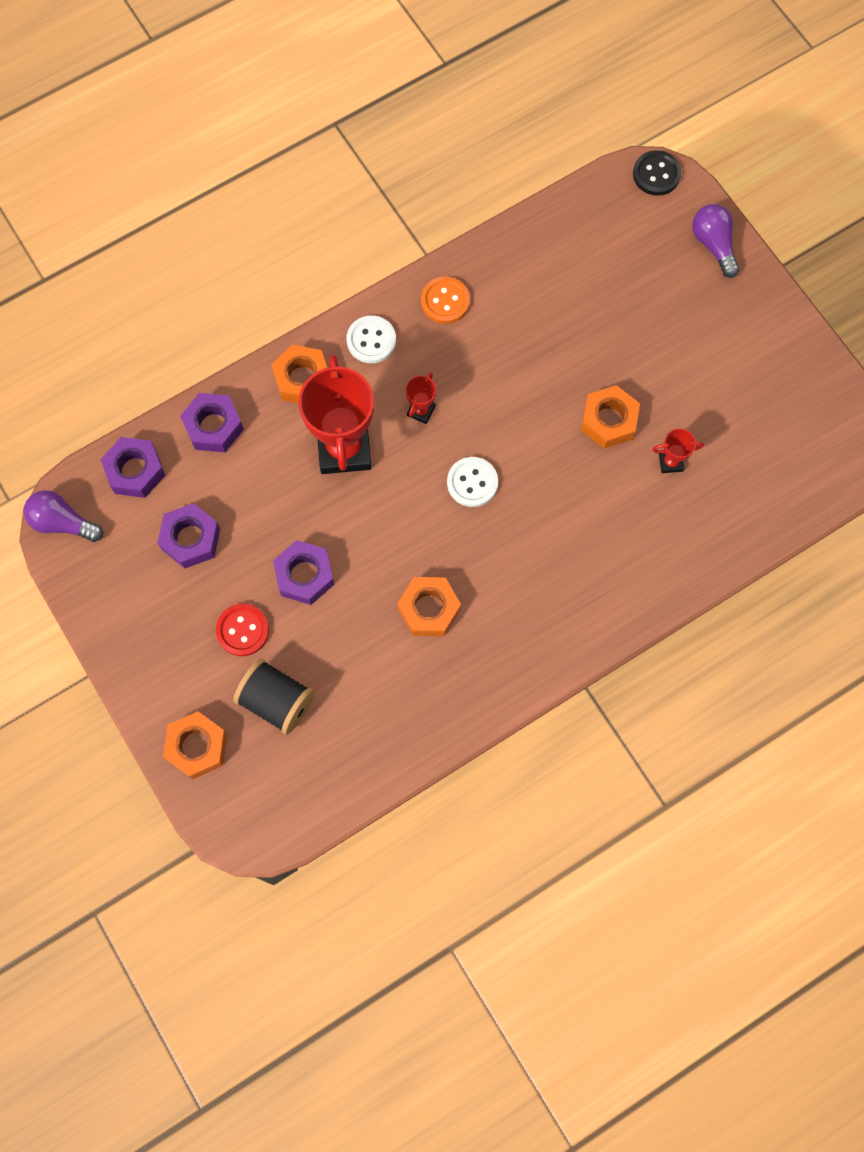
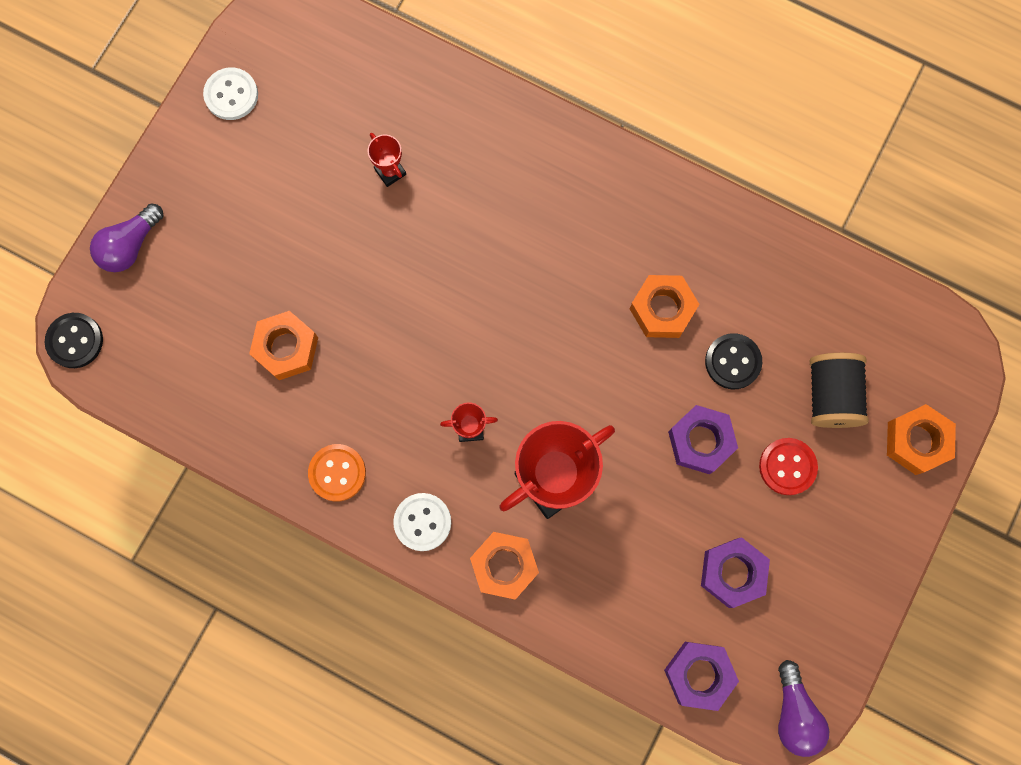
camera: 120 degrees left, 5 degrees up
(214, 426) = (606, 624): purple nut -> none
(352, 639) = (733, 362): none -> black button
(472, 482) = (516, 339): white button -> white button (231, 95)
(608, 421) = (379, 248): orange nut -> orange nut (286, 348)

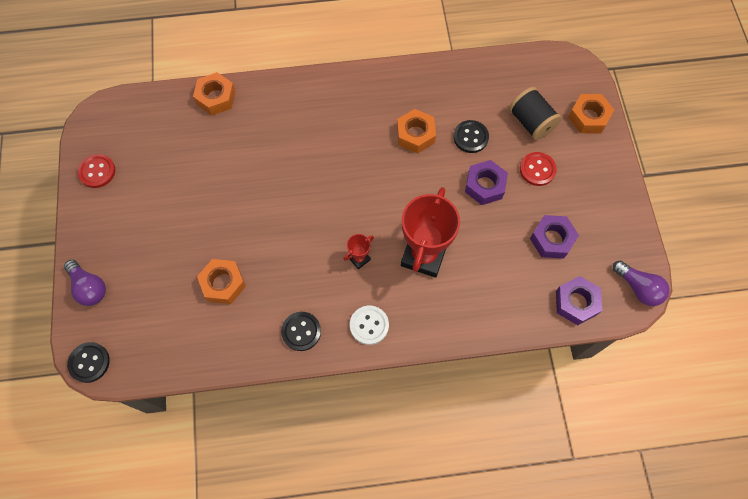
camera: 35 degrees left, 10 degrees down
(130, 245) = (89, 287): purple light bulb -> purple light bulb turned 45 degrees counterclockwise
(231, 95) = (97, 171): white button -> red button
(337, 473) = (301, 331): orange button -> black button
(390, 172) = (218, 156): red trophy -> none
(504, 566) = (431, 318): orange nut -> orange nut (216, 98)

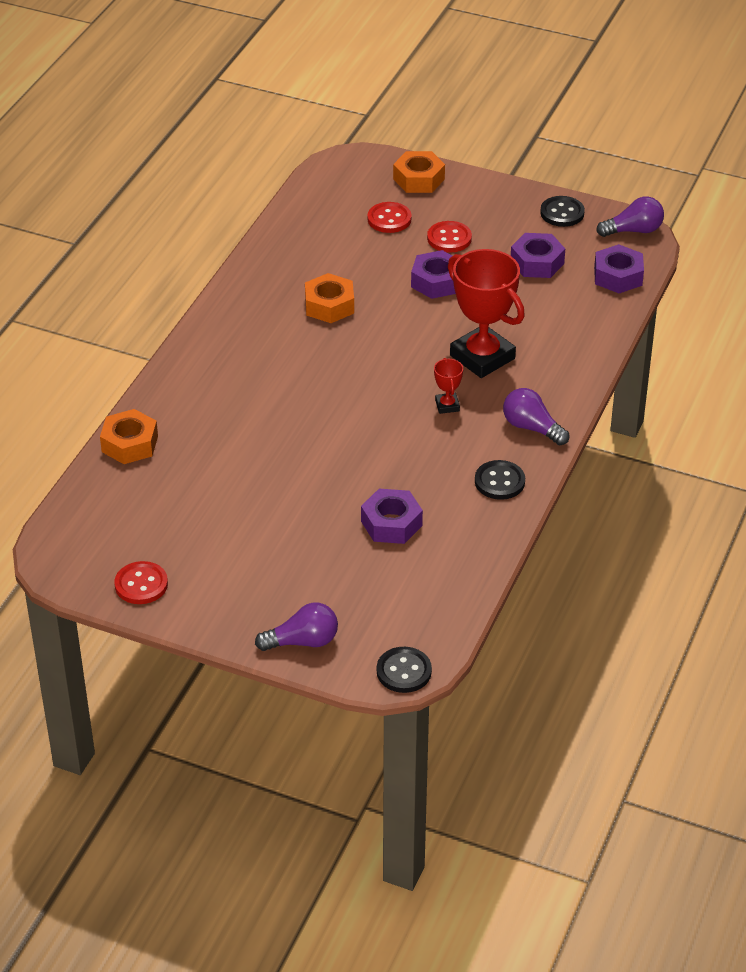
camera: 60 degrees left, 25 degrees down
(223, 284) = (391, 523): orange nut -> purple nut
(369, 325) = (532, 428): white button -> purple light bulb
(470, 137) = (369, 267): black button -> black button (562, 213)
(531, 122) = (389, 219): black spool -> red button

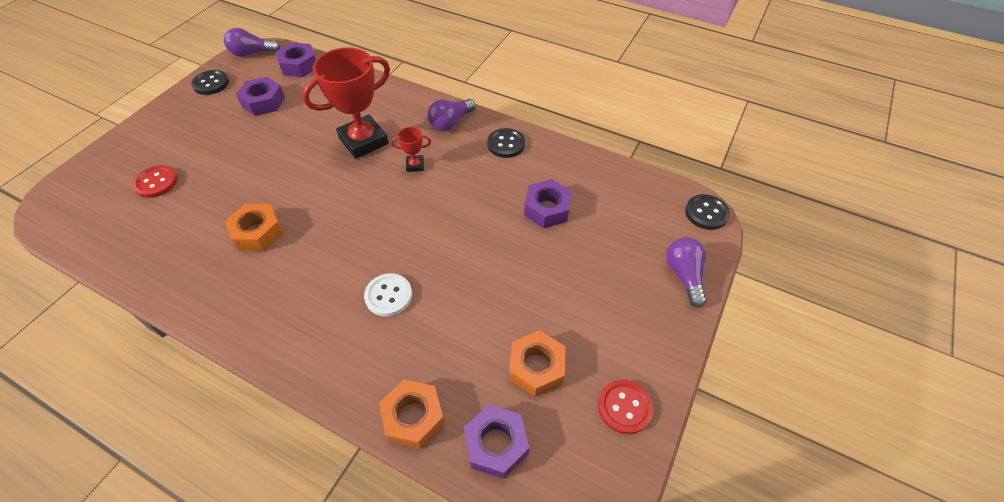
camera: 85 degrees left, 10 degrees up
(257, 410) = (388, 296): none -> white button
(418, 179) = (111, 159): orange nut -> orange nut (536, 367)
(436, 282) = (259, 159): purple nut -> purple nut (496, 444)
(449, 238) = (206, 147): red button -> none
(633, 231) = (252, 53): purple light bulb -> purple light bulb turned 90 degrees counterclockwise

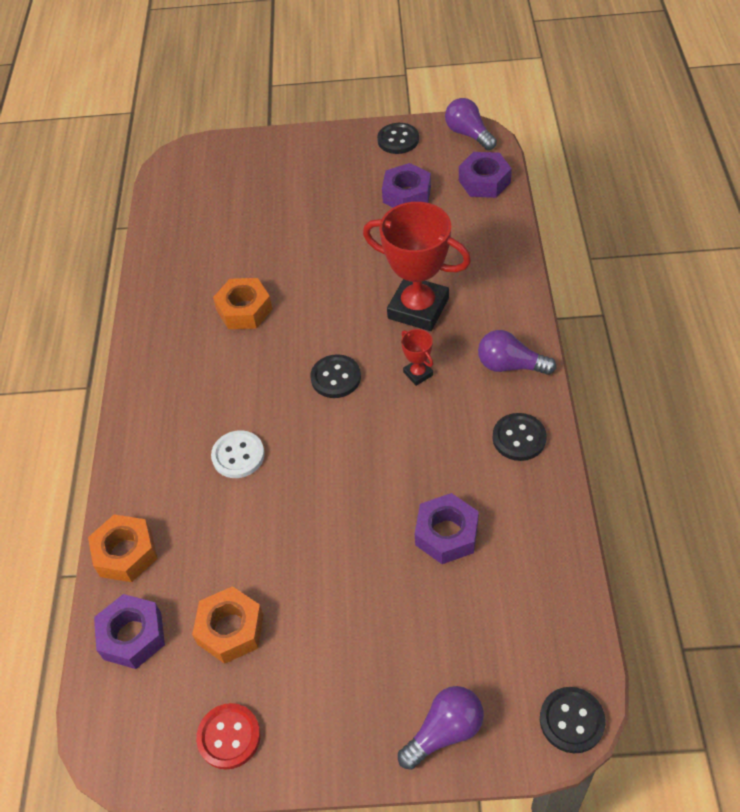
camera: 65 degrees right, 0 degrees up
(156, 182) = (250, 201): red button -> none
(376, 208) = (336, 377): none -> black button

